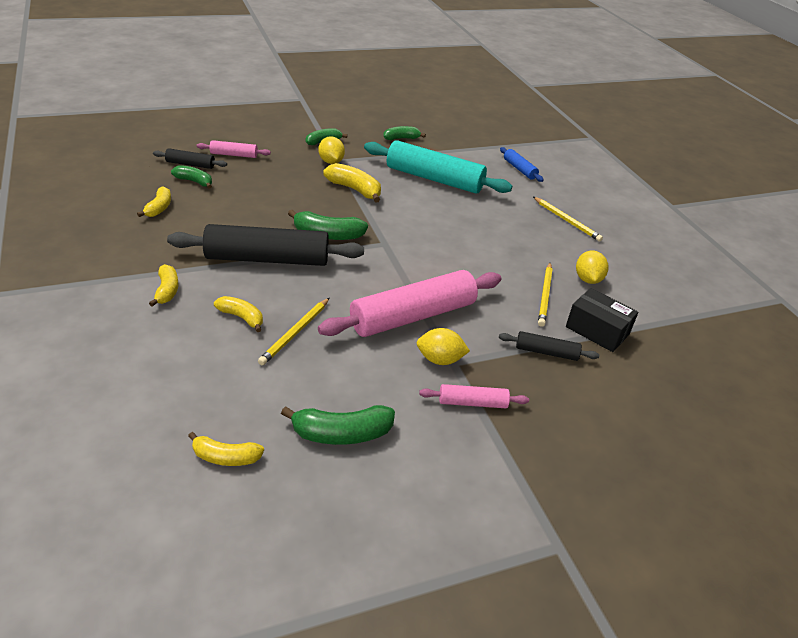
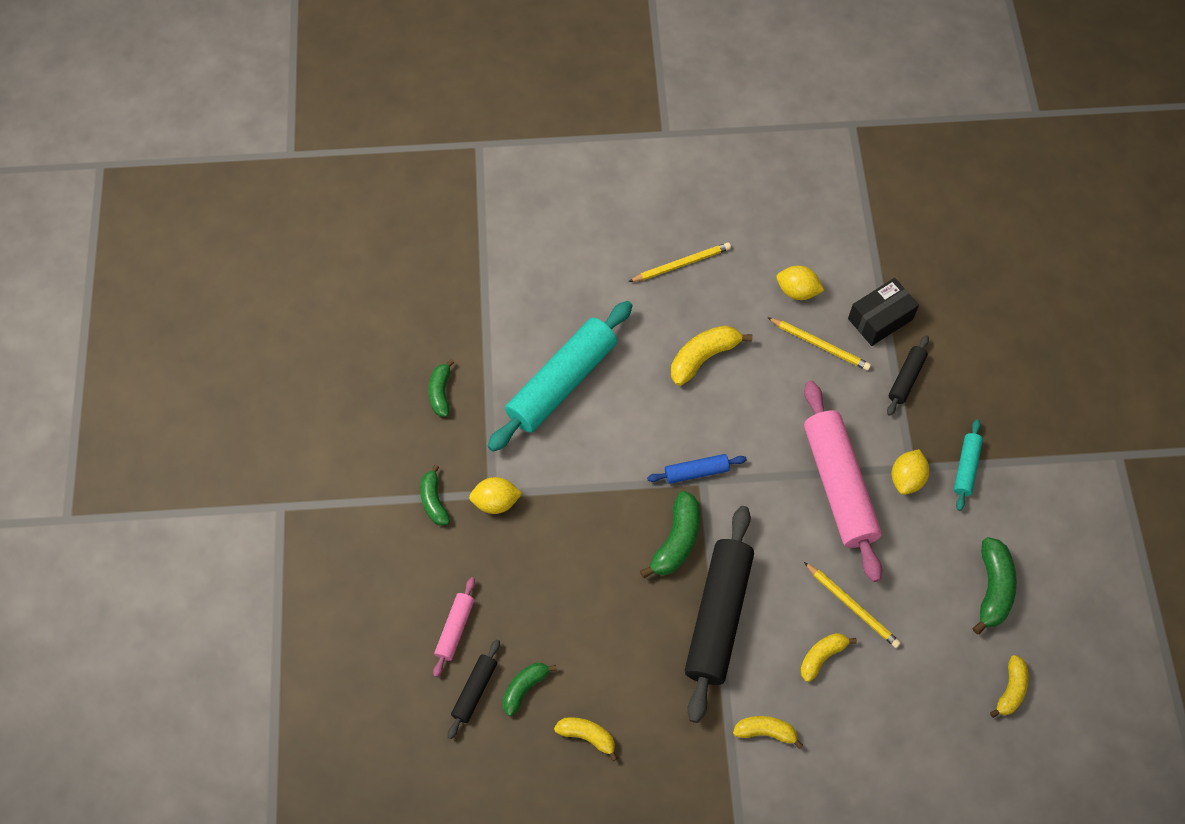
camera: 70 degrees left, 25 degrees up
(354, 189) = (575, 487): yellow banana -> yellow banana (703, 357)
(472, 403) = (966, 467): pink rolling pin -> turquoise rolling pin
(519, 169) = (552, 270): blue rolling pin -> blue rolling pin (696, 472)

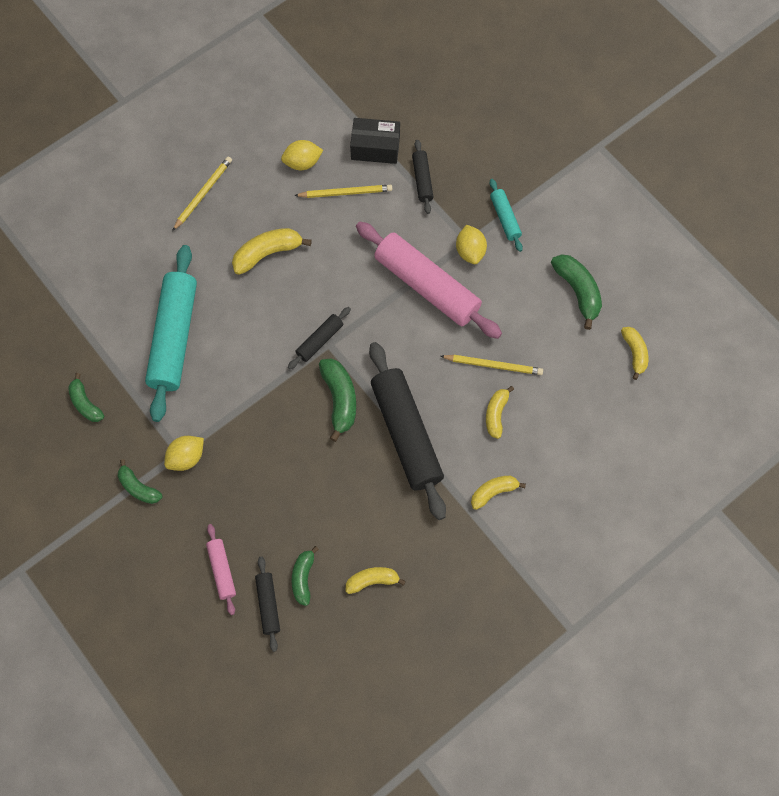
camera: 35 degrees left, 5 degrees up
(696, 472) = (320, 340): blue rolling pin -> black rolling pin
(703, 357) = (267, 253): yellow banana -> yellow banana turned 45 degrees clockwise
(880, 319) = (375, 148): black box -> black box turned 75 degrees clockwise

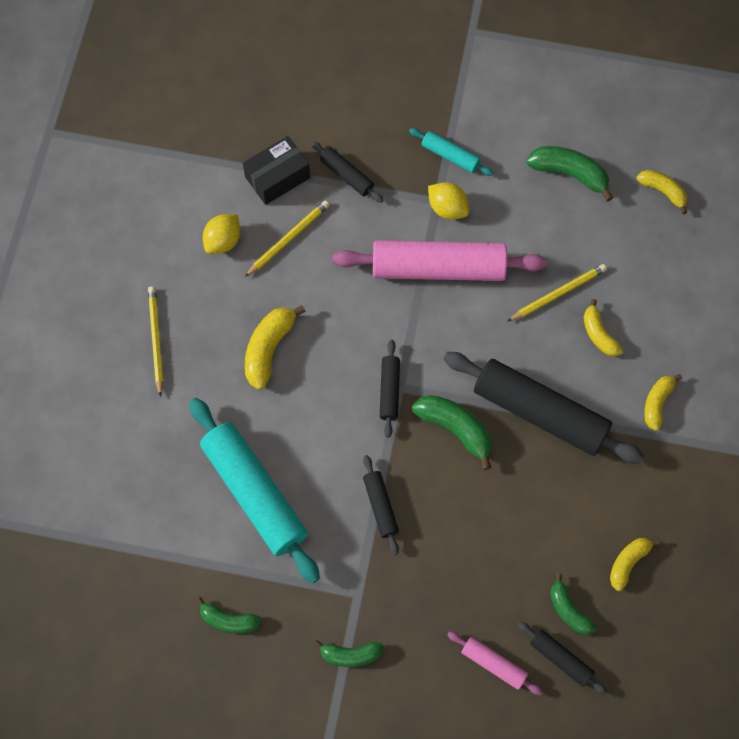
camera: 40 degrees left, 0 degrees up
(186, 457) = (368, 592): yellow lemon -> none
(244, 410) = (380, 506): none -> black rolling pin

